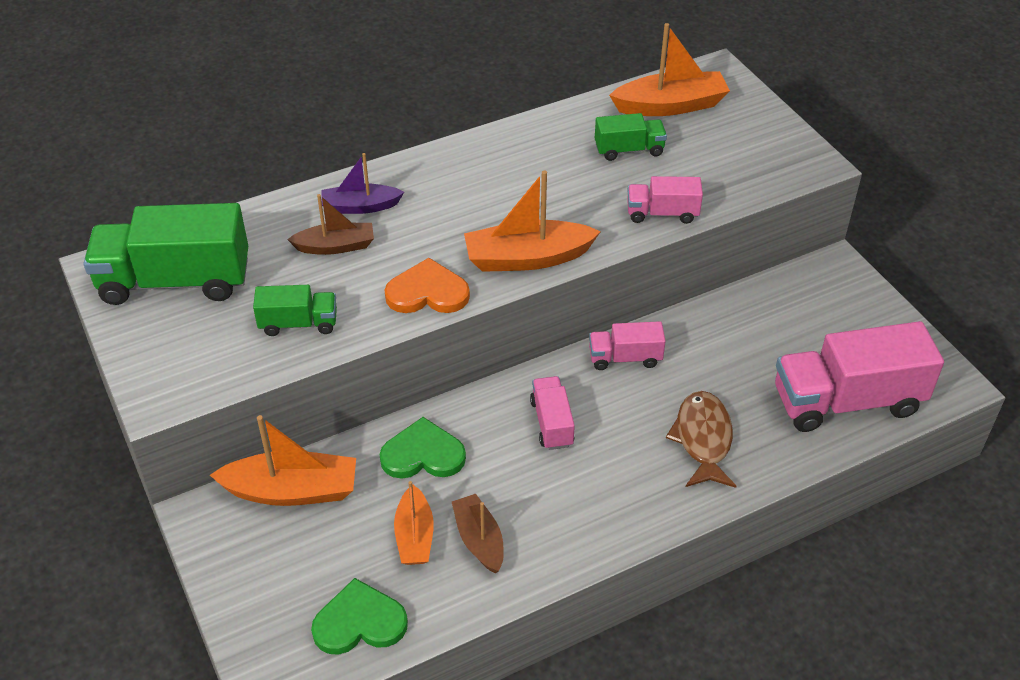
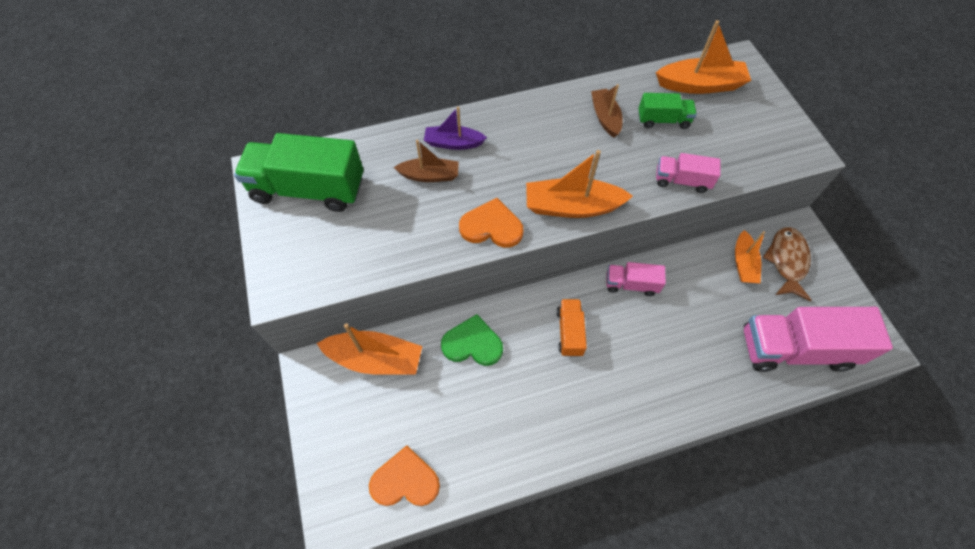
camera: 10 degrees right, 15 degrees up
(298, 323) = (391, 240): green truck -> none
(359, 622) = (405, 480): green heart -> orange heart
(414, 536) = (456, 412): orange boat -> orange boat (743, 263)
(479, 540) = (502, 424): brown boat -> brown boat (605, 117)
(552, 423) = (569, 332): pink truck -> orange truck
(703, 439) = (680, 365): brown fish -> brown fish (787, 261)

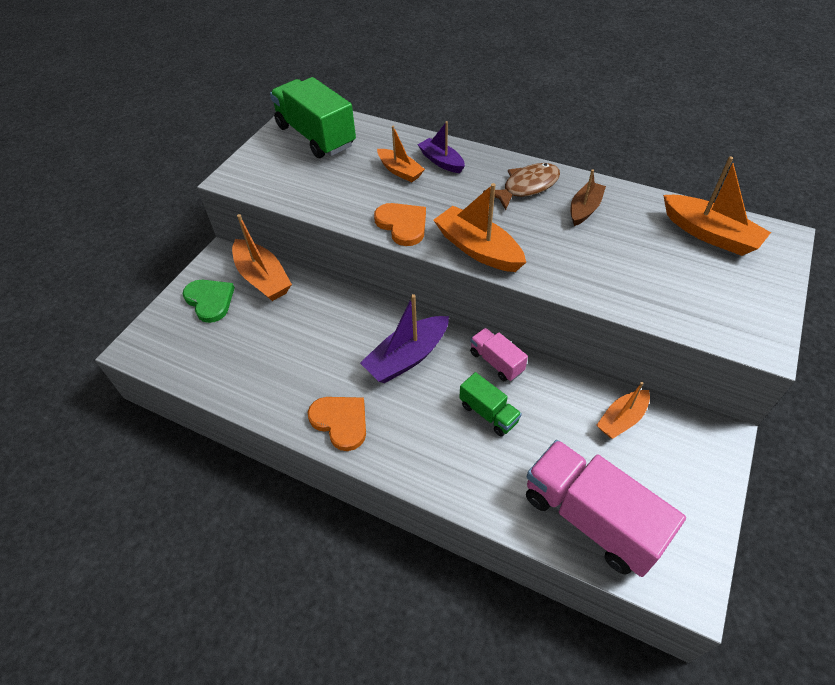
camera: 45 degrees right, 10 degrees down
(405, 480) = (196, 358): orange heart -> orange heart (340, 422)
(429, 175) = (400, 171): brown boat -> orange boat
(472, 343) = (331, 314): green heart -> green heart (210, 300)
(569, 332) = (407, 357): orange truck -> purple boat
(663, 120) = (636, 239): green truck -> green truck (488, 413)
(682, 181) = (596, 288): pink truck -> none
(787, 261) = (671, 449): brown fish -> brown fish (527, 187)

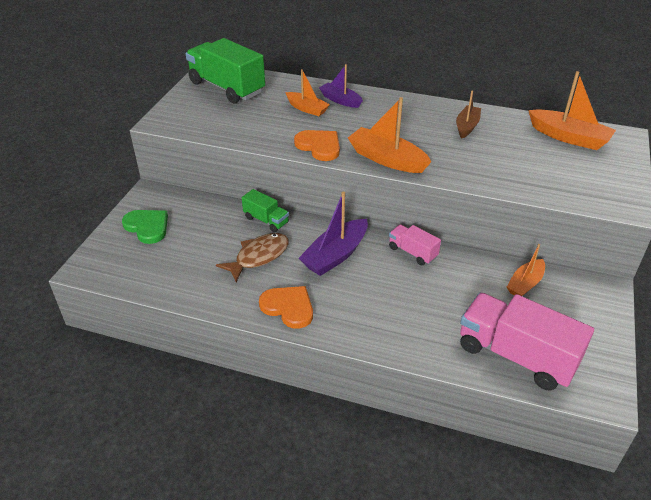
camera: 10 degrees left, 10 degrees down
(262, 278) = (192, 206): orange boat -> none
(488, 413) = (414, 289): green truck -> green truck (266, 220)
(527, 187) = (416, 114): brown fish -> brown fish (258, 257)

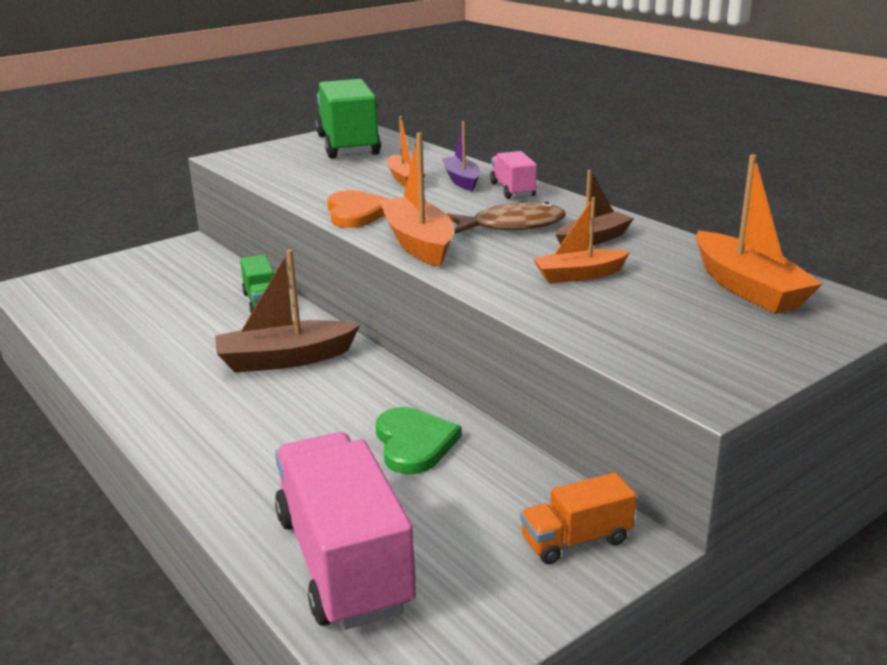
camera: 35 degrees right, 15 degrees down
(147, 227) = (136, 271): green heart -> green heart (414, 443)
(258, 257) = (199, 331): brown fish -> brown fish (512, 226)
(288, 307) = (150, 389): orange heart -> none
(335, 255) = (285, 359): purple boat -> brown boat
(412, 252) = (386, 390): pink truck -> pink truck (512, 190)
(525, 284) = (495, 484): orange boat -> orange boat (579, 275)
(587, 296) = (576, 540): none -> orange truck

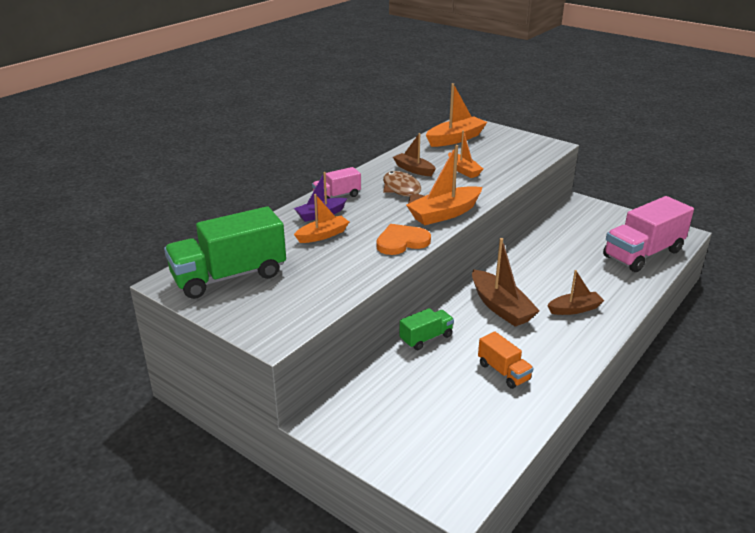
camera: 105 degrees left, 5 degrees up
(229, 419) = (574, 309): none -> brown boat
(414, 443) = (553, 251): green heart -> none
(576, 540) = (587, 211): orange truck -> orange truck (503, 372)

